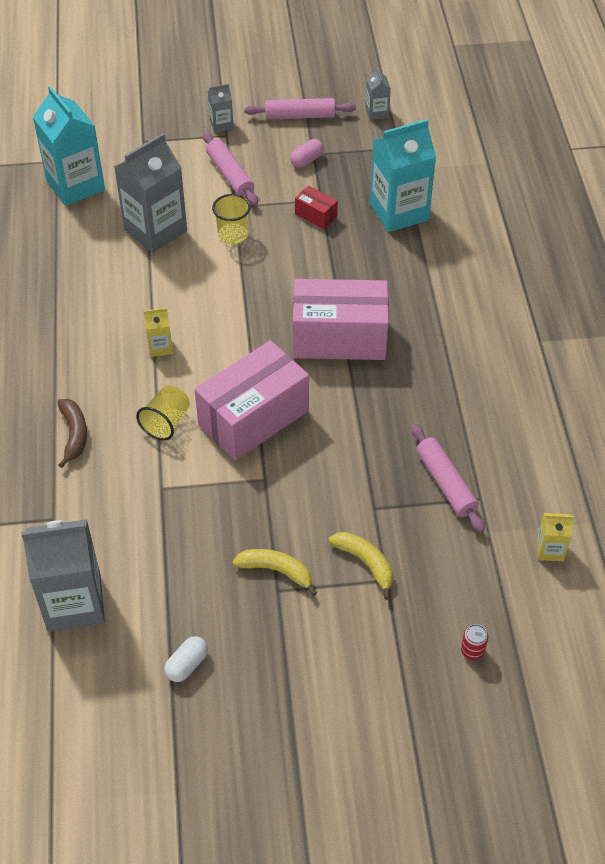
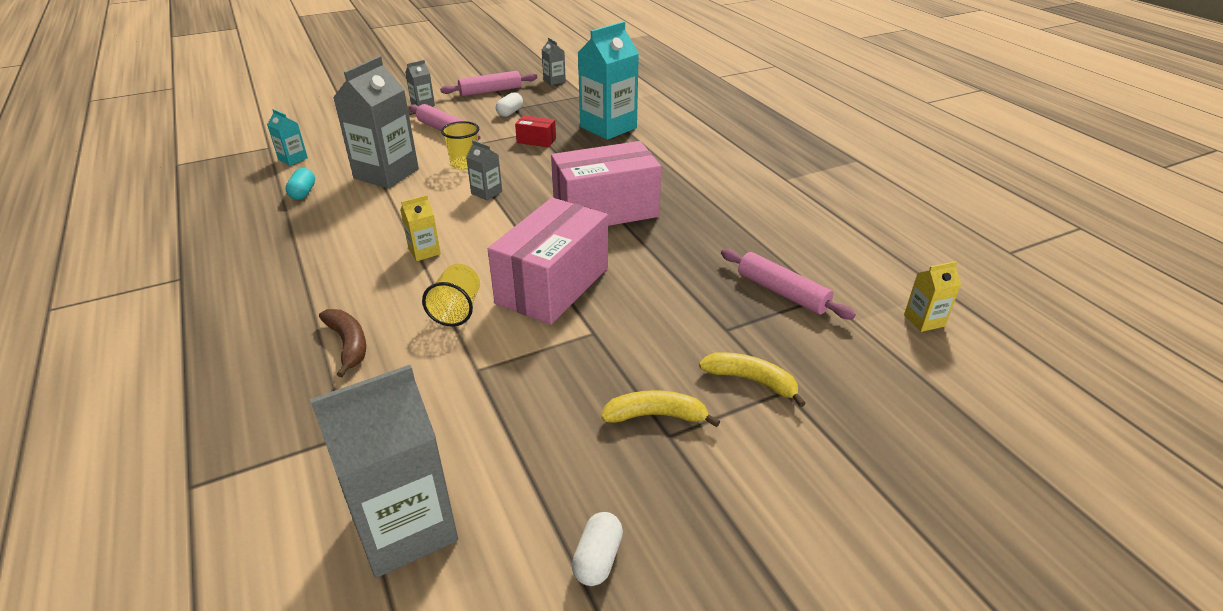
camera: 20 degrees left, 15 degrees down
(75, 185) = (293, 159): turquoise carton -> turquoise carton, size x0.47
(75, 239) = (303, 193): none -> turquoise capsule
(239, 283) = (486, 193): none -> grey carton
(306, 160) = (510, 112): pink capsule -> white capsule
(472, 651) = (928, 433): red can -> none

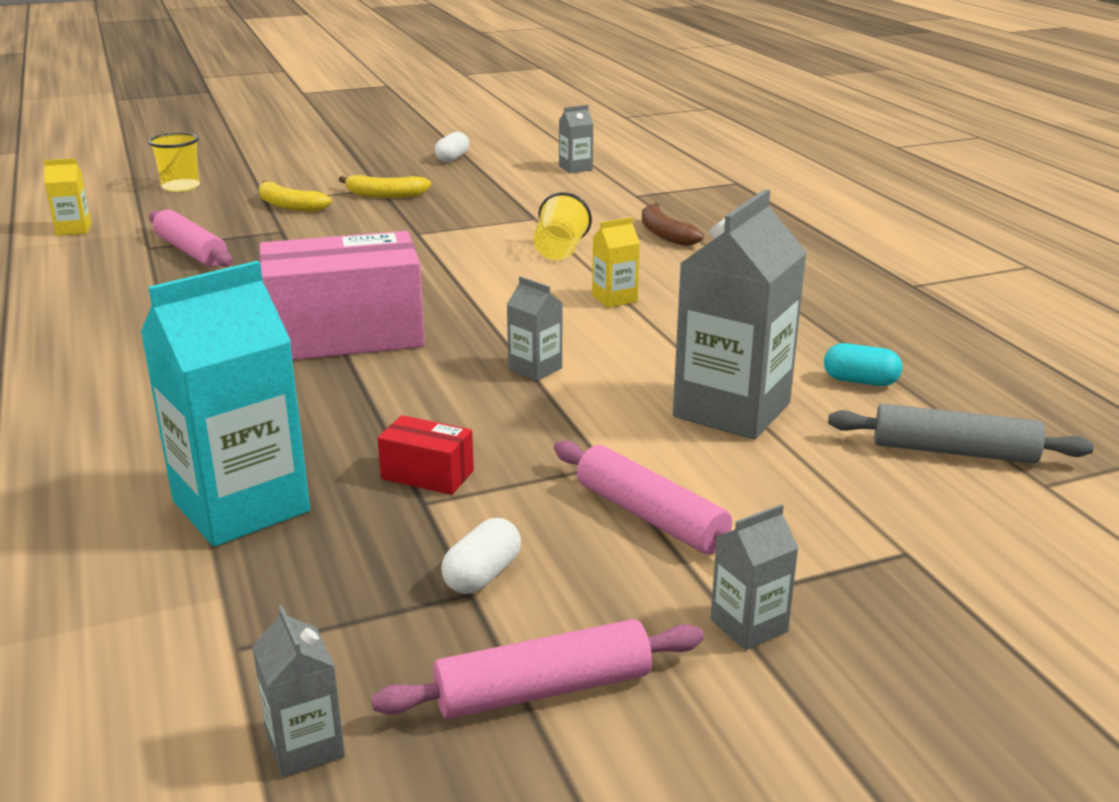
camera: 175 degrees left, 10 degrees down
(293, 159) = (954, 451): turquoise carton -> grey rolling pin
(303, 193) = (860, 381): turquoise capsule -> turquoise capsule turned 75 degrees counterclockwise
(405, 527) = (575, 168): grey carton -> grey carton, size x0.47
(465, 164) = (582, 423): yellow cup -> yellow cup (181, 187)
(553, 285) = (449, 265): pink box -> none

